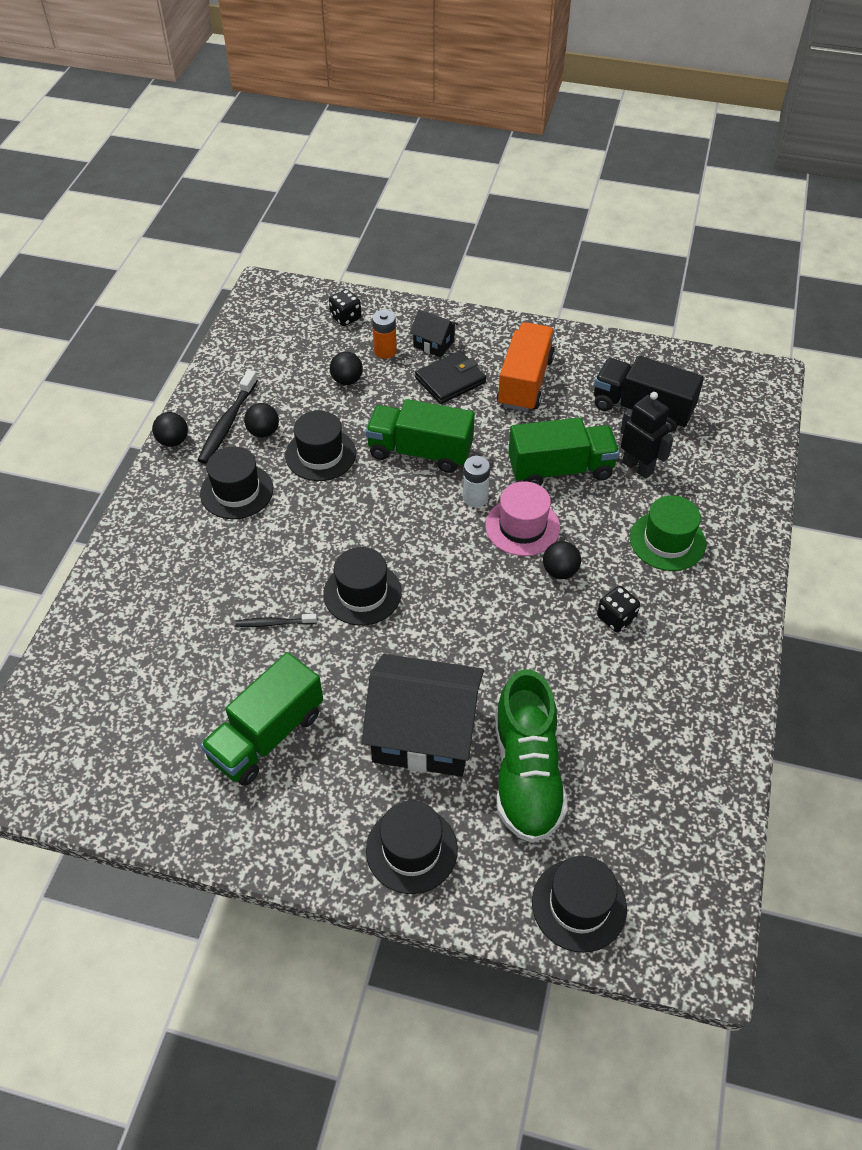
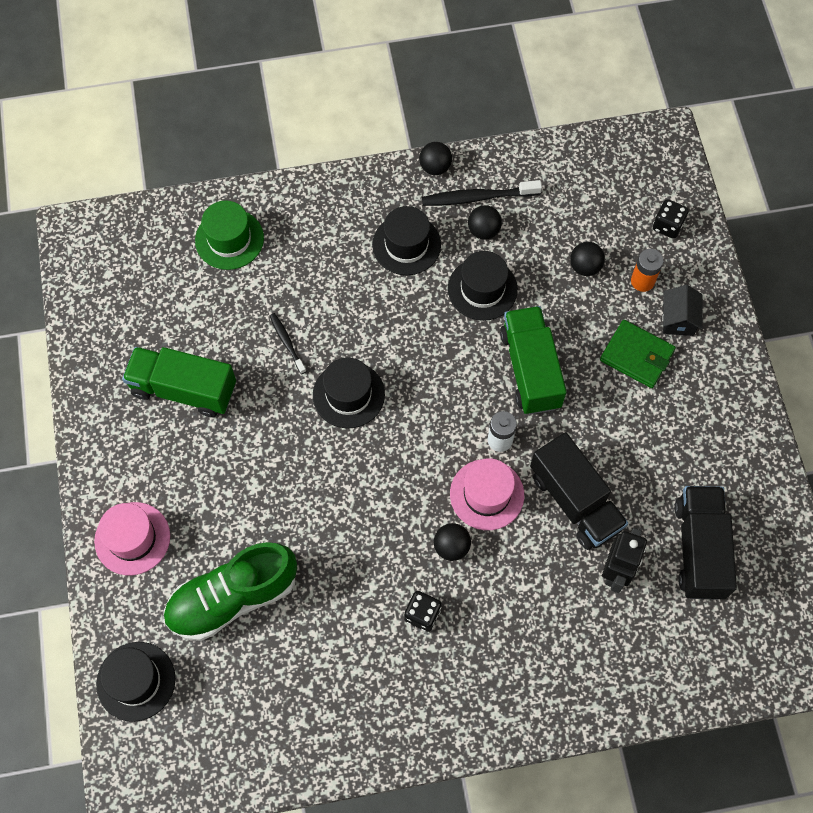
camera: 65 degrees right, 15 degrees up
(411, 849) = (132, 538): black hat -> pink hat
(424, 733) = (235, 504): black house -> none
(450, 380) = (636, 356): black wallet -> green wallet
(525, 382) = (673, 424): orange truck -> none
(560, 469) = (575, 501): green truck -> black truck
(667, 541) = (536, 630): green hat -> green hat (229, 239)

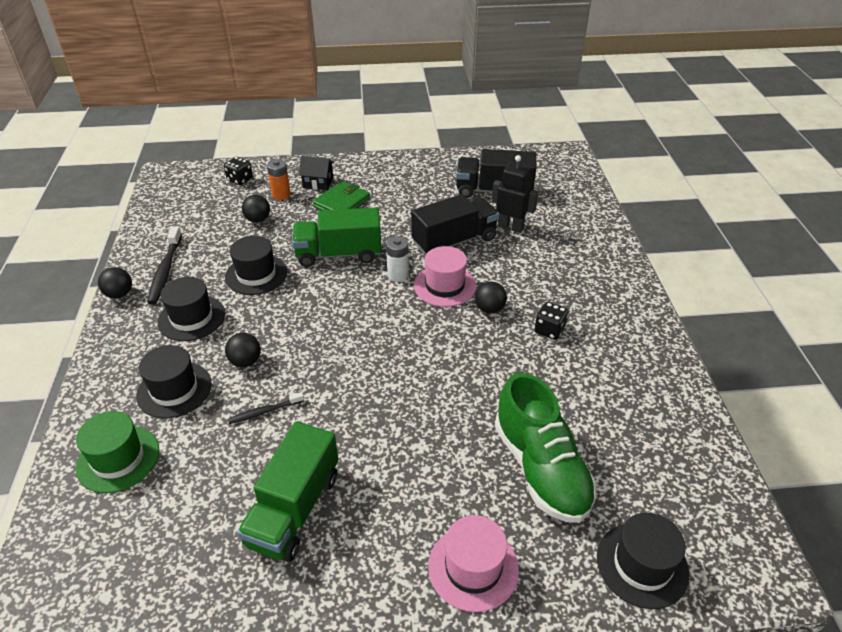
camera: 85 degrees left, 25 degrees down
(348, 394) = (335, 367): black hat -> black hat (174, 389)
(483, 230) = (200, 270): black ball -> black ball (245, 361)

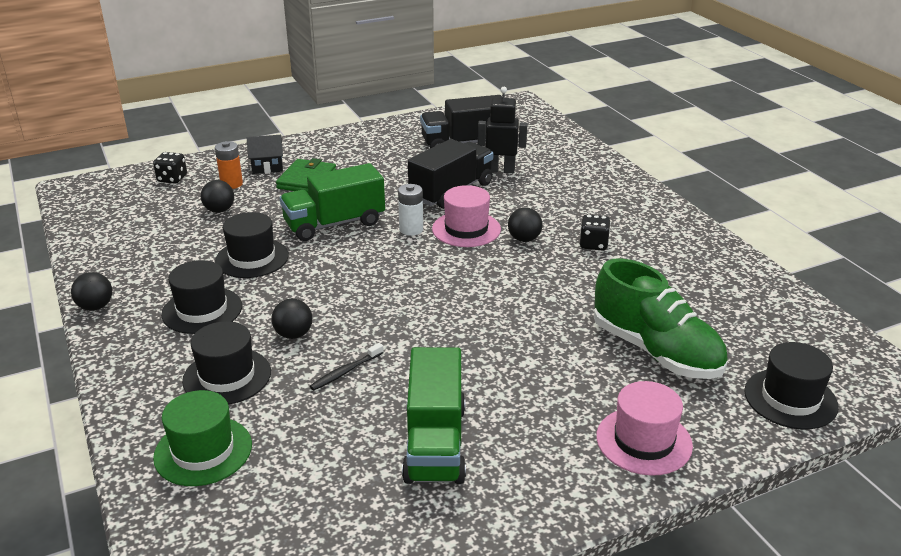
camera: 20 degrees left, 10 degrees down
(165, 271) = (139, 275): black toothbrush -> none

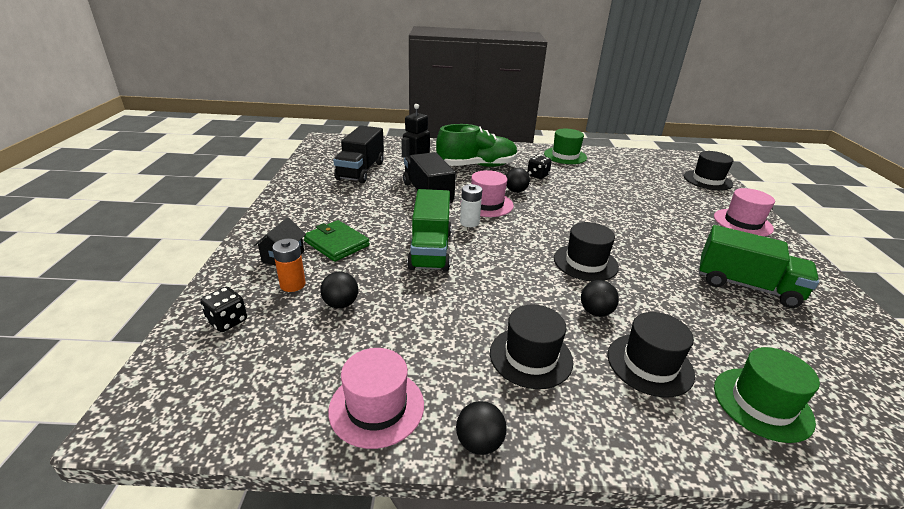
camera: 65 degrees left, 0 degrees up
(113, 259) = (376, 407): none -> pink hat
(252, 258) = (454, 305): black hat -> black hat (585, 262)
(345, 372) = (656, 300): black toothbrush -> none
(655, 351) = (659, 194): green shoe -> green shoe (477, 166)
(698, 252) = (565, 156): none -> green hat

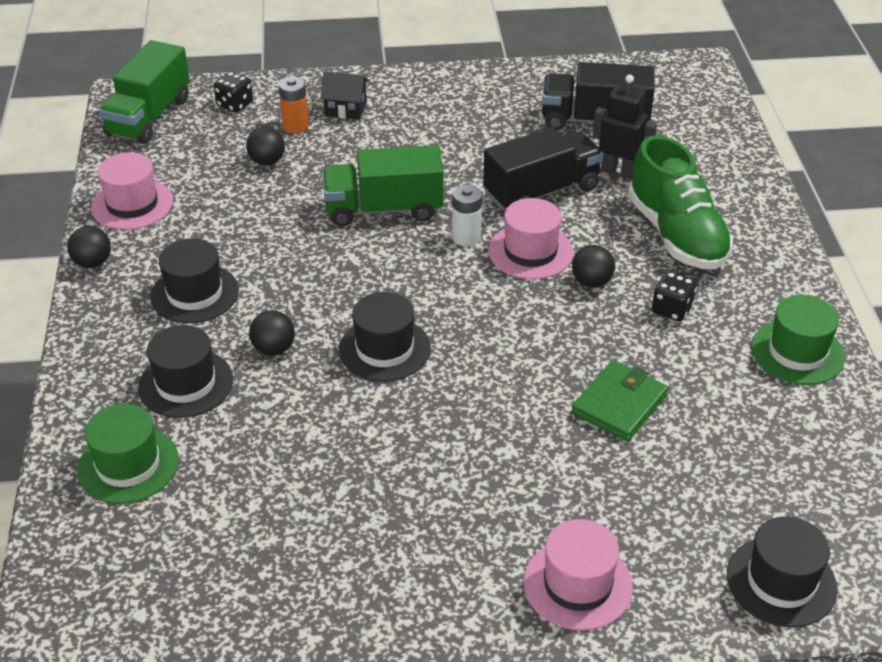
camera: 85 degrees right, 10 degrees up
(336, 243) = (381, 137): green wallet -> green wallet (619, 404)
(746, 286) = (355, 521): green truck -> green truck (149, 117)

